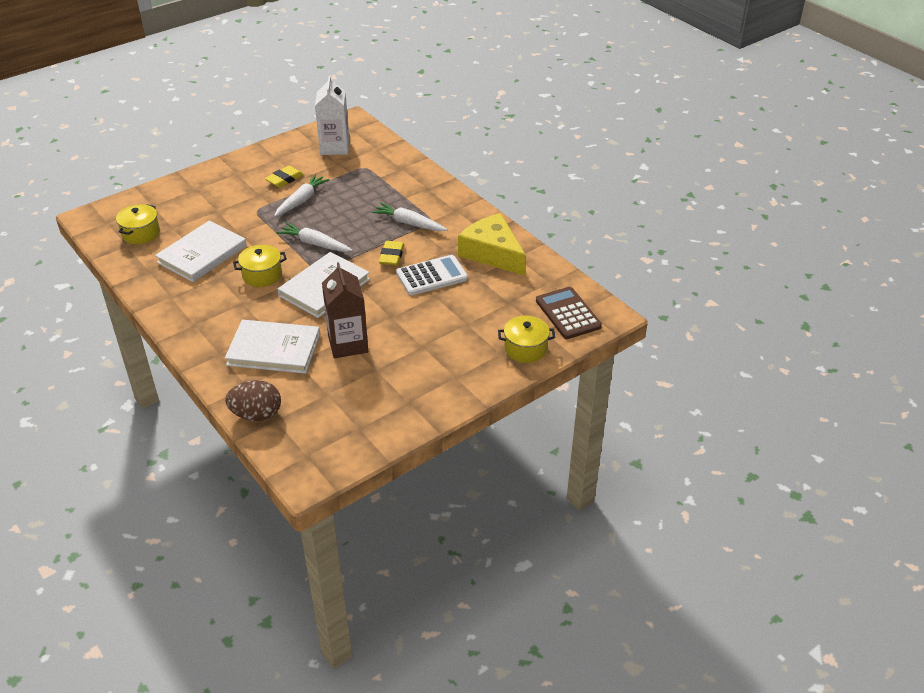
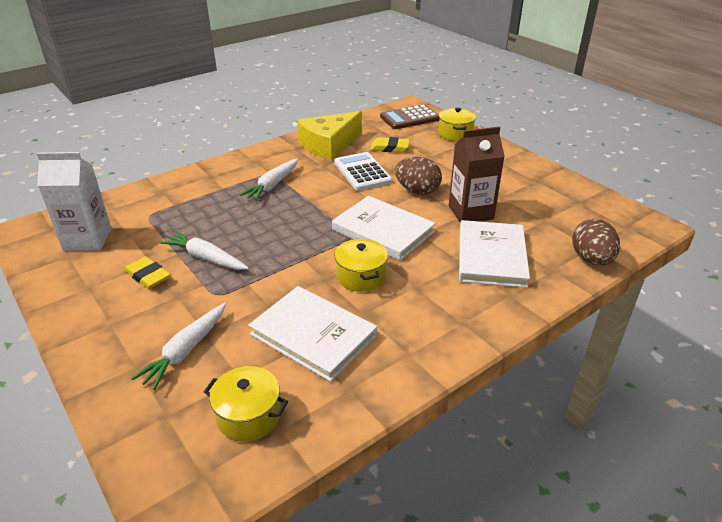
camera: 90 degrees left, 5 degrees down
(315, 244) = (301, 242): white carrot -> white carrot (186, 351)
(391, 256) = (329, 193): yellow eraser -> yellow eraser (389, 148)
(392, 311) = (417, 191): none -> brown egg

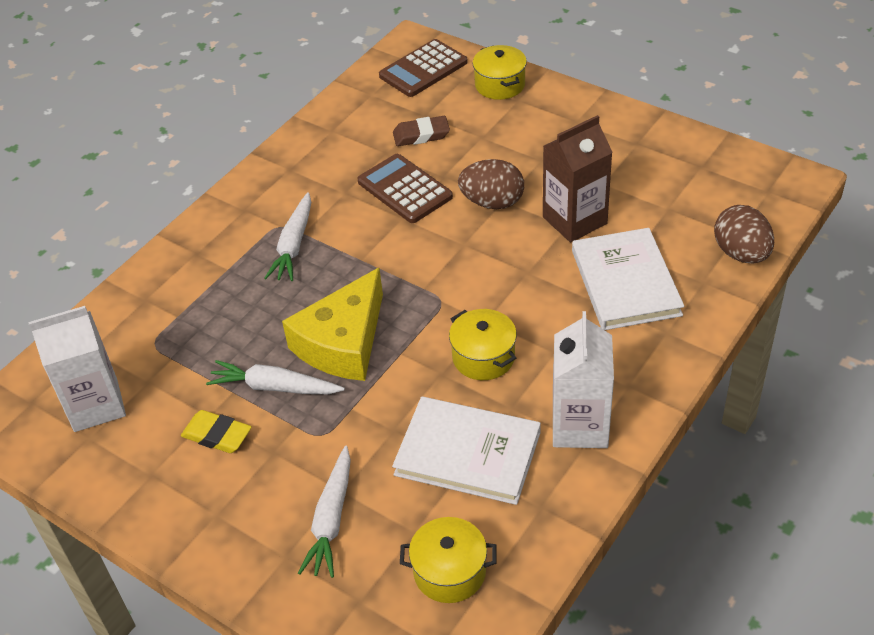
camera: 15 degrees left, 10 degrees up
(329, 145) = (333, 151): yellow cheese -> yellow cheese (343, 342)
(362, 172) = (404, 189): white calculator -> brown calculator
(383, 231) = (478, 280): white book -> none
(389, 148) = (421, 135): yellow eraser -> brown eraser
(410, 340) = (580, 426): none -> white carton

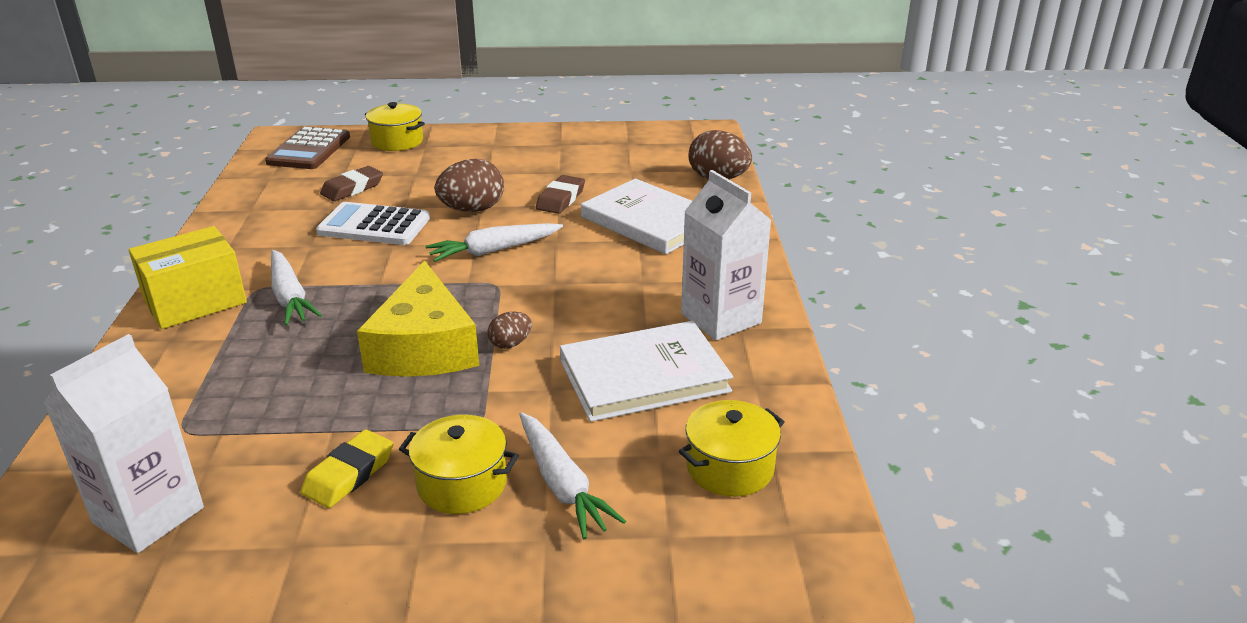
camera: 40 degrees left, 15 degrees down
(217, 435) = (349, 474): yellow eraser -> yellow eraser turned 45 degrees counterclockwise
(233, 221) = (195, 301): none -> yellow box
(275, 387) = (381, 408): white carrot -> white carrot (494, 250)
(402, 370) = (510, 344): none -> brown egg
(404, 189) = (374, 225): brown calculator -> white calculator
(483, 357) = (581, 307): yellow pot -> yellow pot (462, 484)
(574, 220) = (561, 199): brown carton -> brown eraser

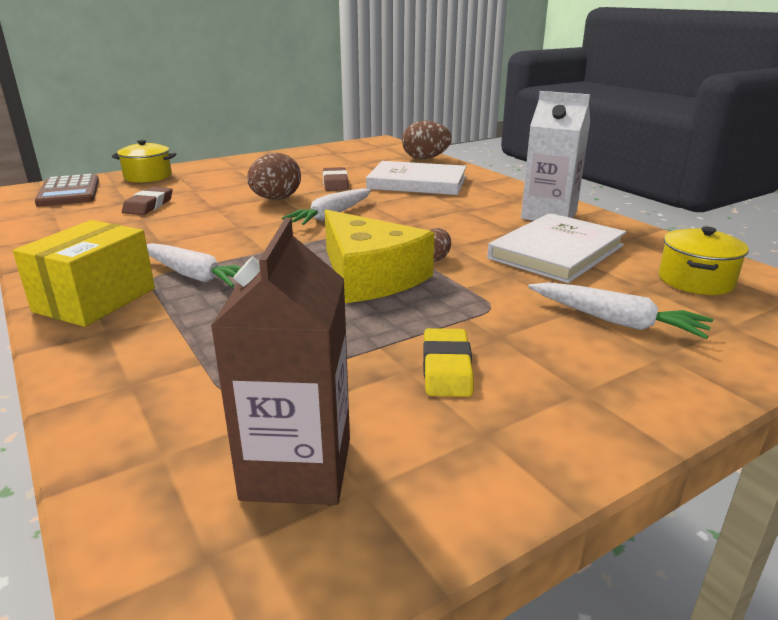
camera: 30 degrees left, 5 degrees down
(148, 515) = (297, 468): white carton -> brown carton
(374, 225) = (205, 221): white calculator -> none
(462, 484) = (547, 344): yellow pot -> none

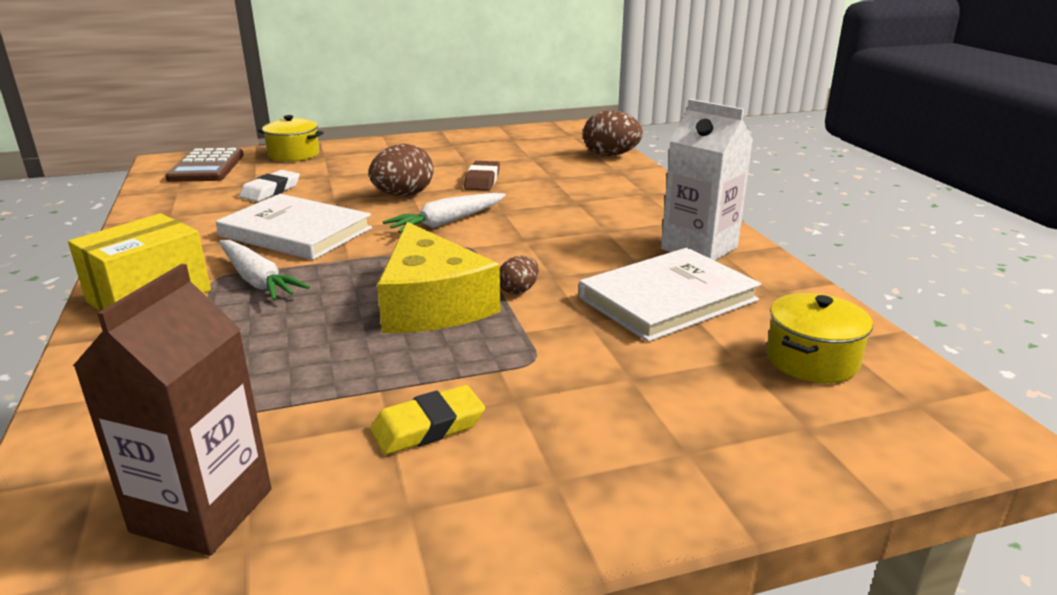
camera: 15 degrees right, 0 degrees up
(149, 205) = (270, 191): brown eraser -> white eraser
(417, 183) = (575, 188): white book -> white book (296, 232)
(447, 368) = (428, 427): yellow eraser -> yellow eraser turned 45 degrees clockwise
(616, 321) = (664, 399): white carrot -> none

